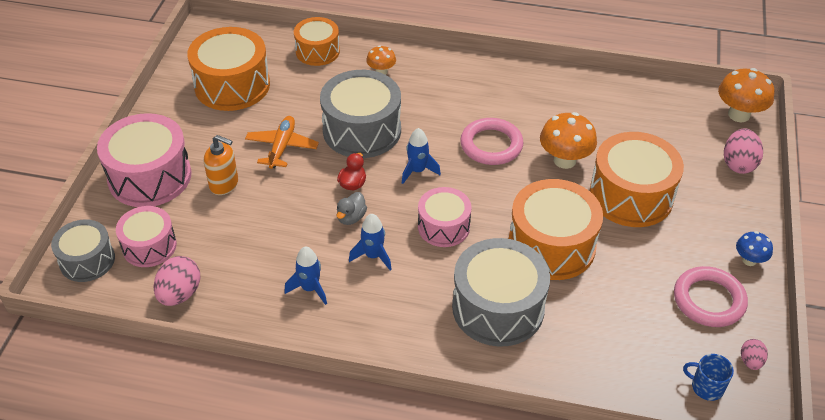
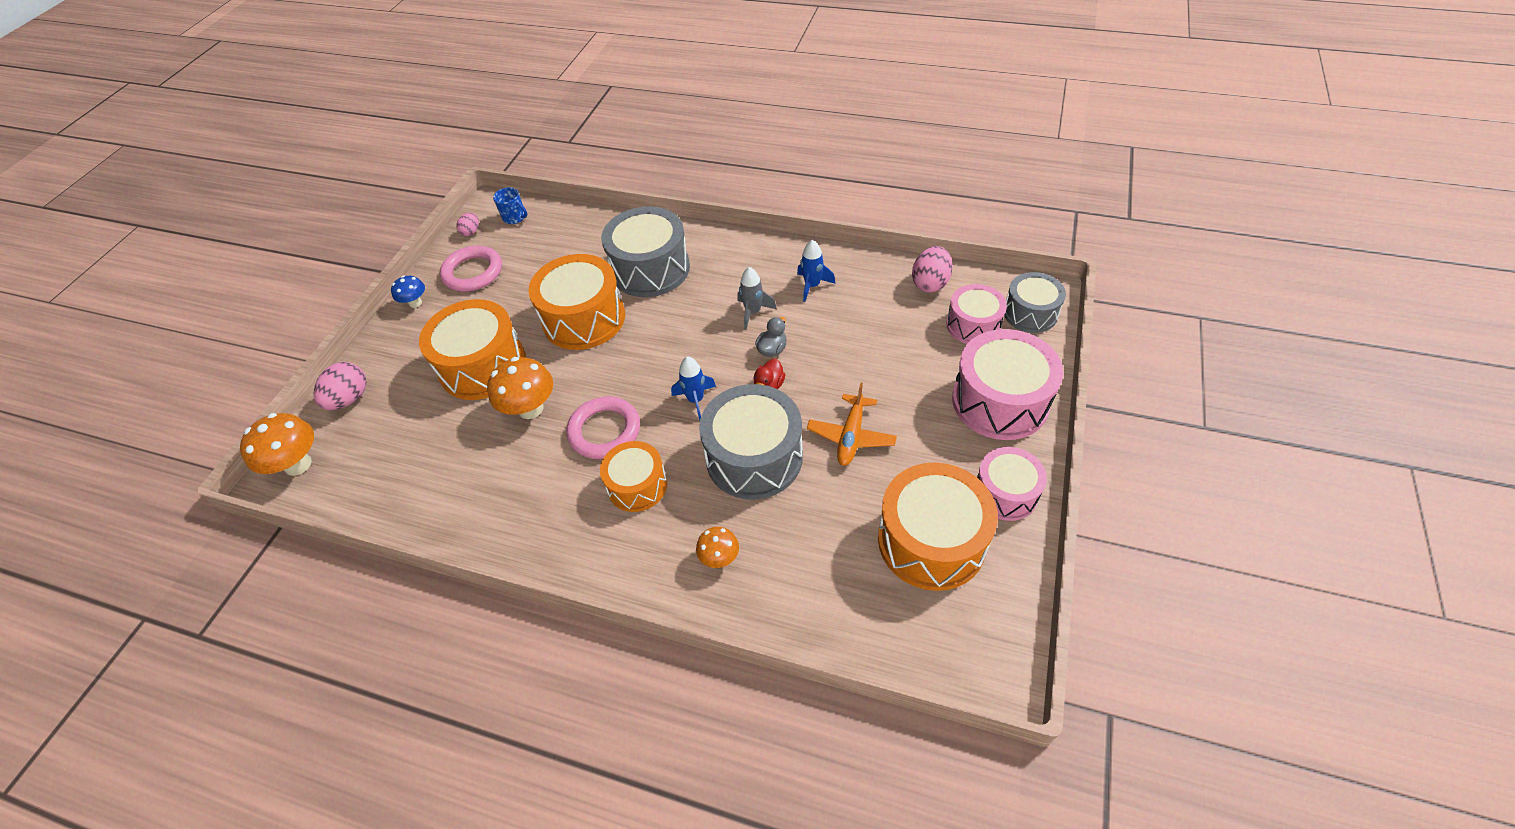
camera: 170 degrees left, 5 degrees up
(224, 184) = (911, 390): orange soap dispenser -> none
(317, 51) = (811, 606): orange drum -> orange drum (637, 485)
(373, 256) = (753, 312): blue rocket -> grey rocket
(443, 227) = (681, 338): pink drum -> pink drum (1005, 493)

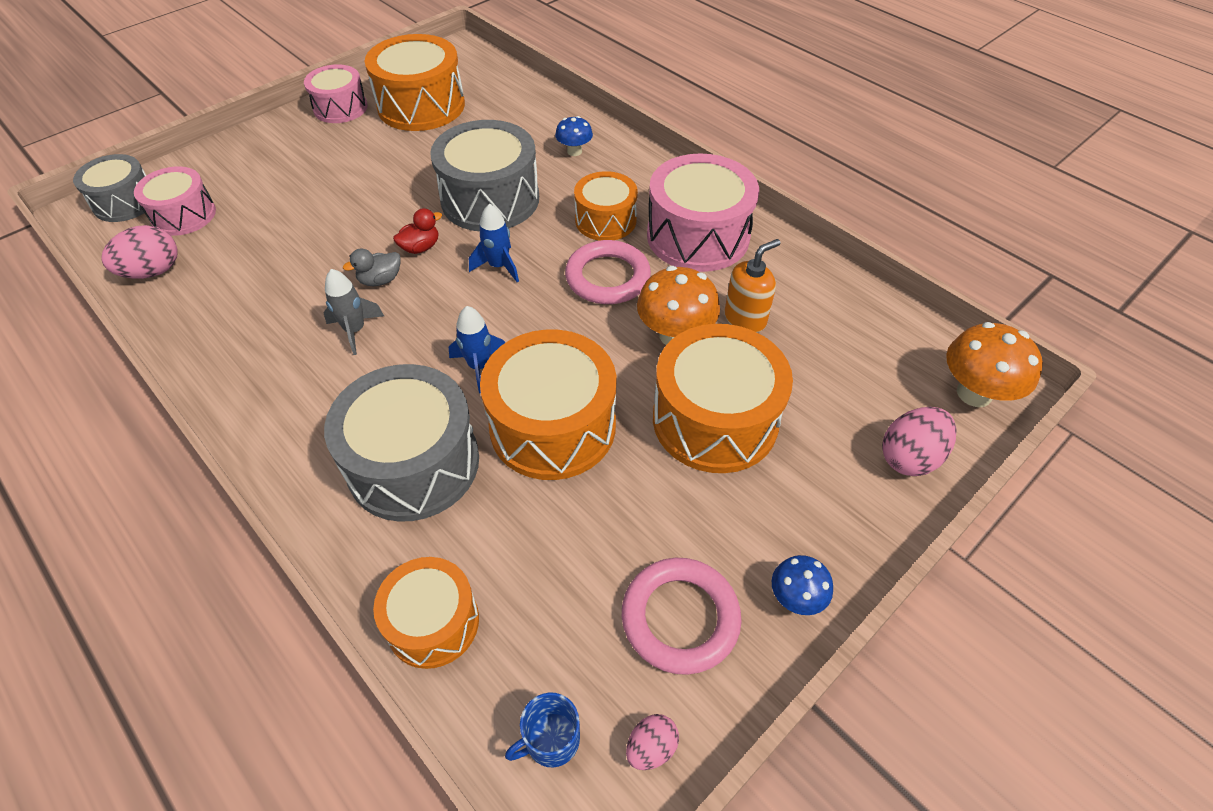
camera: 155 degrees left, 0 degrees up
(481, 446) = (745, 318): none -> orange soap dispenser
(515, 217) = (551, 740): blue mug -> blue mug turned 90 degrees counterclockwise
(590, 225) = (433, 622): none -> orange drum
(719, 558) = (574, 151): orange mushroom -> blue mushroom
(812, 286) = (261, 330): blue rocket -> blue rocket (479, 366)
(851, 436) = (398, 181): orange plane -> none
(1000, 401) = (259, 154): pink drum -> pink drum (698, 236)

